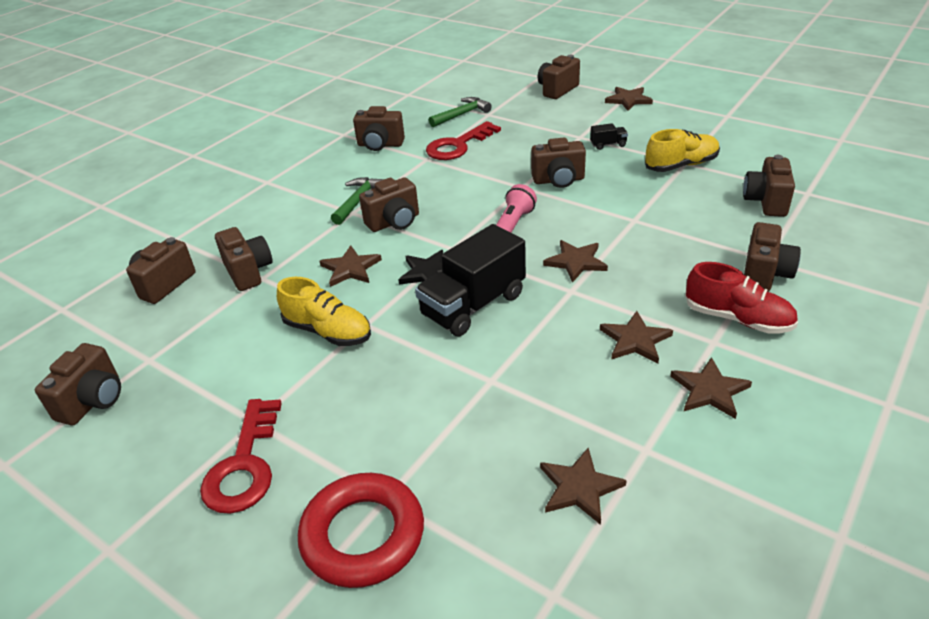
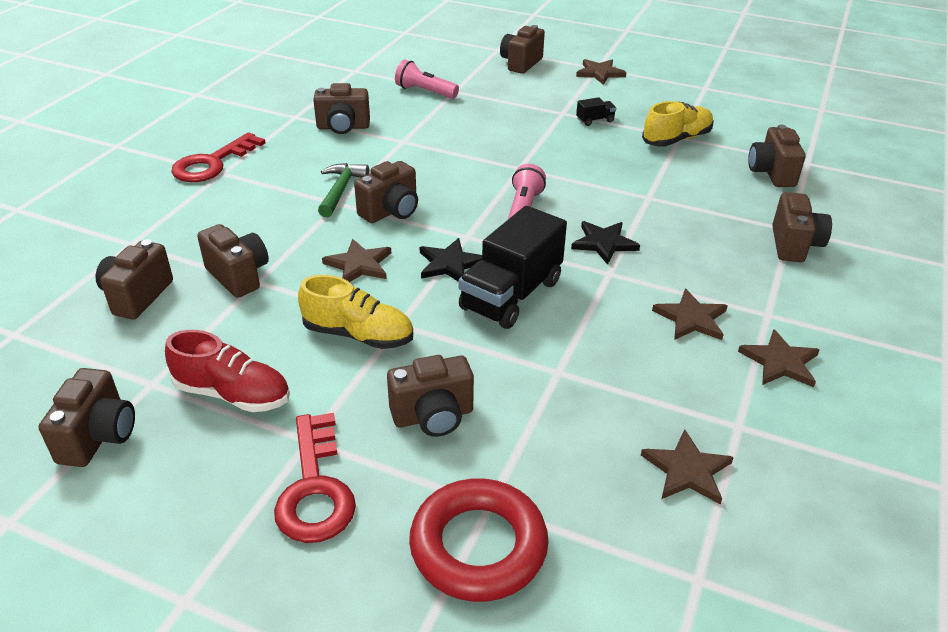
camera: 15 degrees left, 0 degrees up
(458, 146) = (433, 126): red key -> red key (212, 163)
(462, 114) = (425, 92): green hammer -> pink flashlight
(558, 180) = (556, 159): brown camera -> brown camera (433, 416)
(576, 262) = (604, 243): brown star -> black star
(737, 319) = (783, 290): red shoe -> red shoe (233, 394)

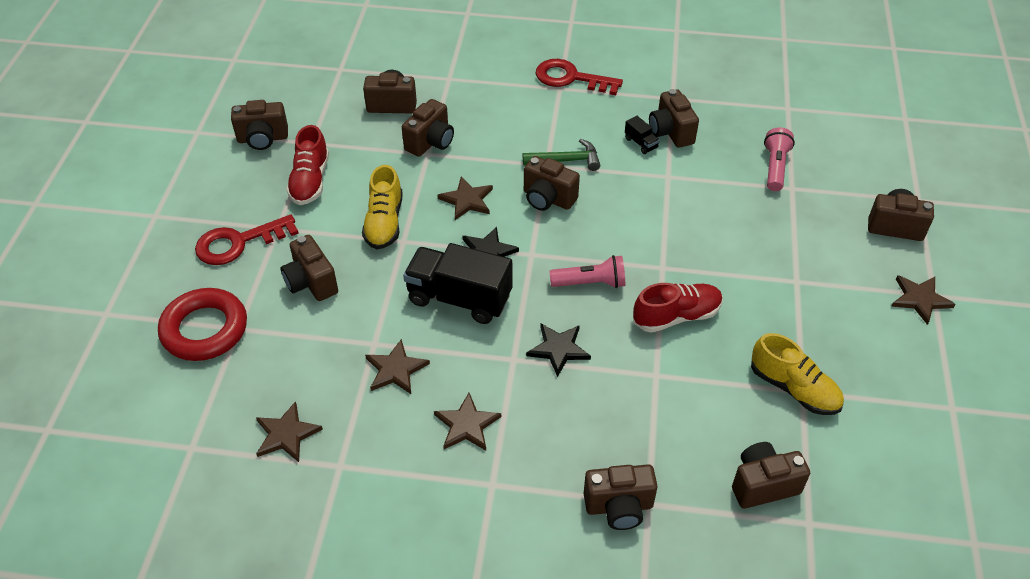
camera: 75 degrees right, 10 degrees up
(582, 173) = (676, 316): none -> red shoe
(595, 120) = (796, 311): black truck -> black truck (641, 143)
(780, 362) = (425, 494): brown star -> brown star (396, 369)

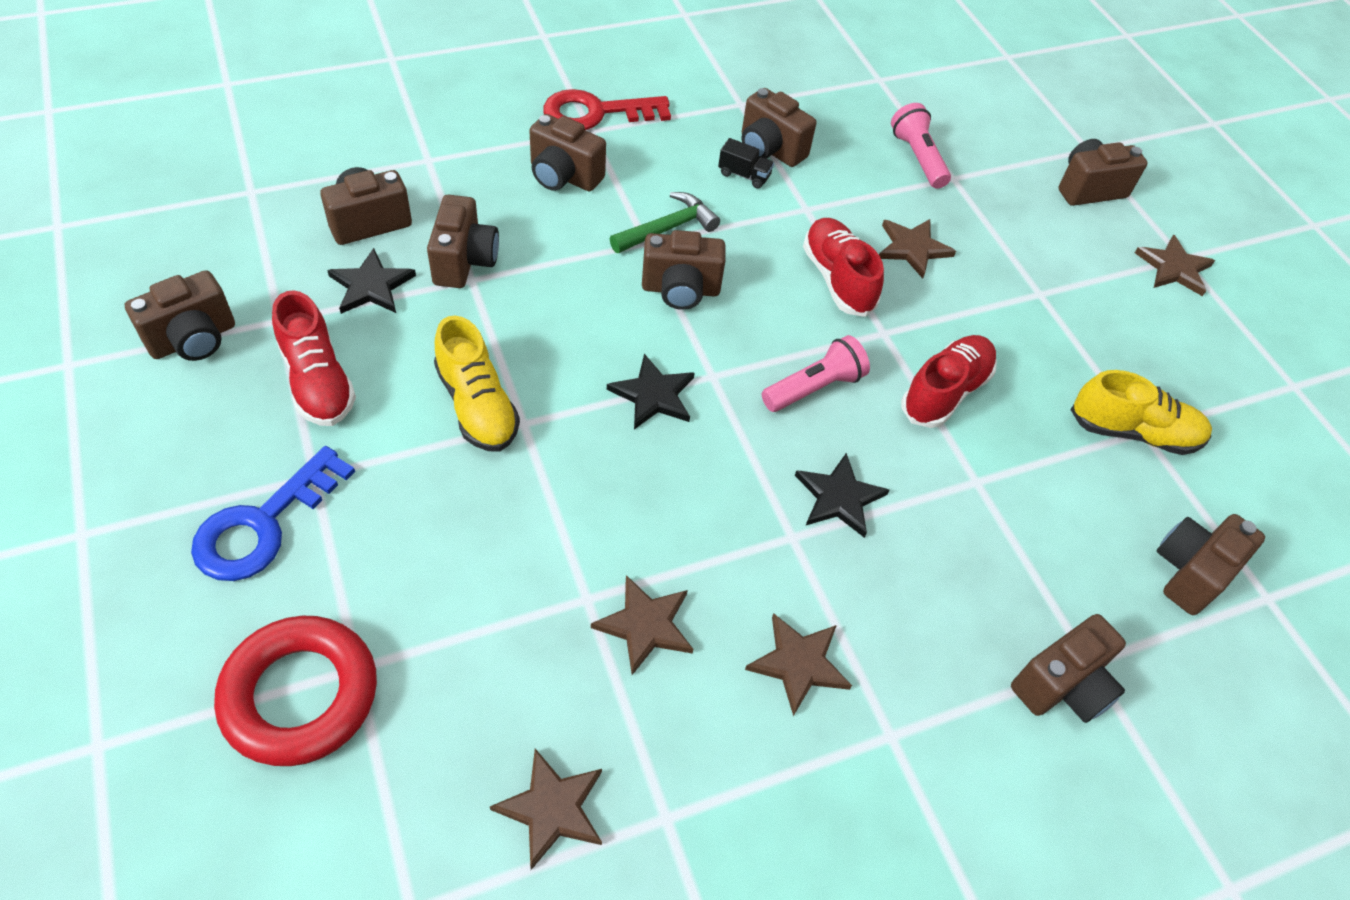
camera: 35 degrees left, 5 degrees up
(238, 243) = (263, 525): red key -> blue key
(311, 282) = (427, 543): brown camera -> brown camera (563, 176)
(370, 140) = (371, 286): none -> black star
(459, 298) = (661, 478): black truck -> none
(467, 200) = (574, 329): brown star -> brown star (912, 248)
(656, 225) = (837, 279): none -> red shoe

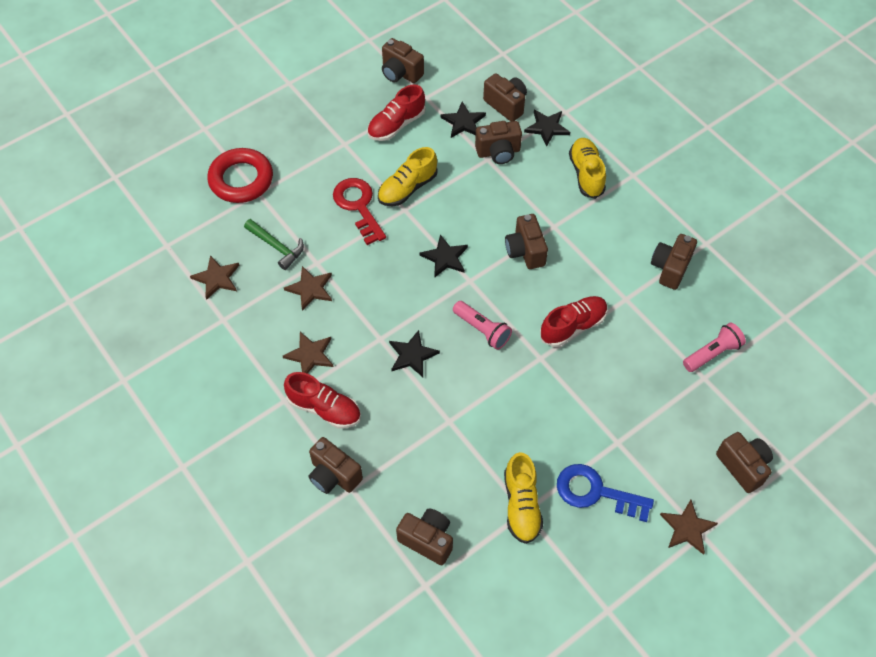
camera: 80 degrees right, 5 degrees up
(263, 525) = (313, 137): blue key -> blue key (595, 492)
(447, 190) = (547, 128): none -> black star
(563, 176) = (586, 174): brown camera -> yellow shoe
(596, 113) = (650, 173): red key -> red key (358, 206)
(667, 228) = (570, 233): green hammer -> green hammer (276, 247)
(744, 175) = (638, 260): black truck -> none
(912, 248) = (621, 363): brown star -> none
(945, 392) = (508, 396): red shoe -> red shoe (324, 408)

